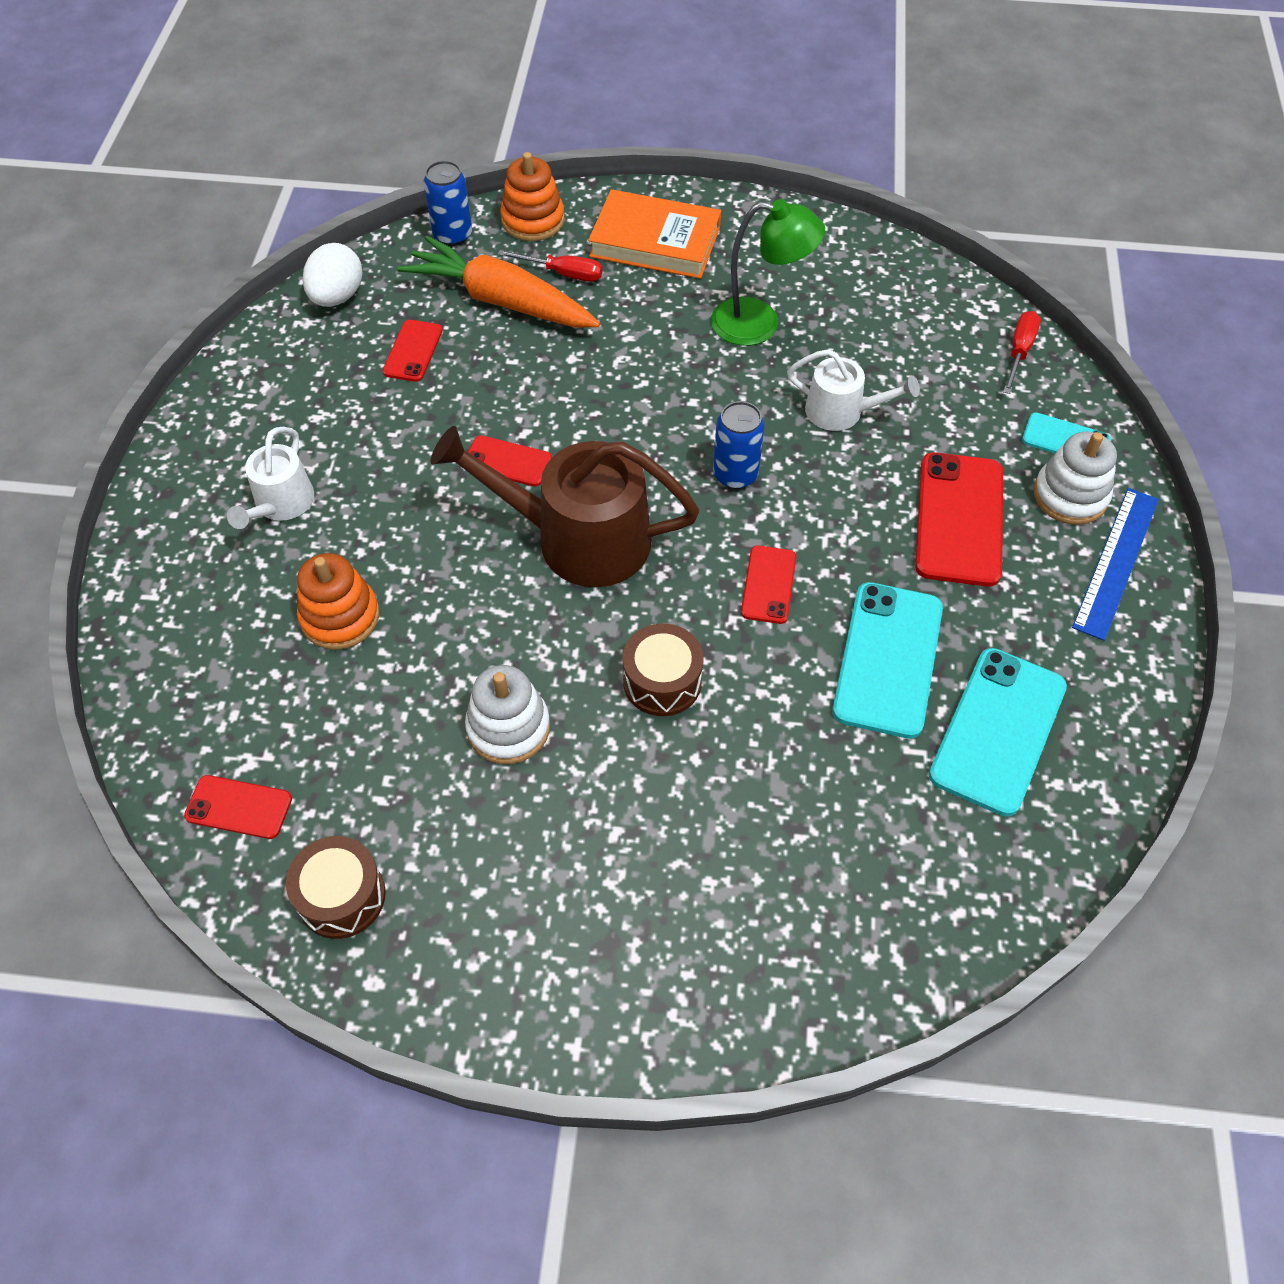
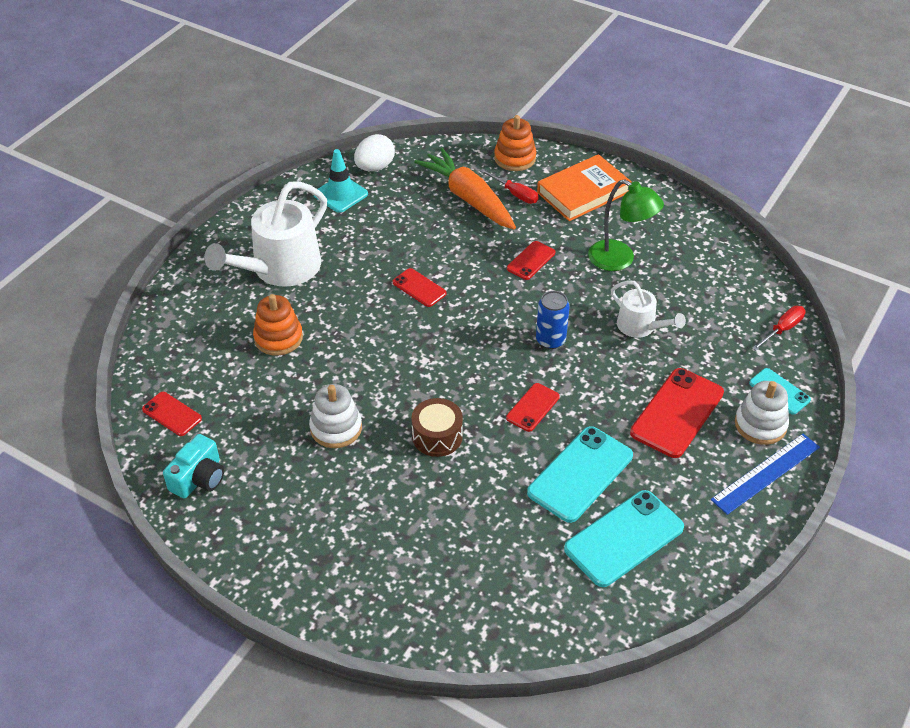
camera: 25 degrees right, 10 degrees down
(281, 504) = (280, 268): white watering can -> white watering can, size x1.84
(309, 355) = (340, 194): none -> turquoise traffic cone
(341, 896) = (199, 478): brown drum -> turquoise camera
(413, 351) = (400, 210): red phone -> red phone (531, 261)
(453, 235) = (462, 152): blue can -> none
(579, 539) = (435, 343): brown watering can -> none
(655, 241) = (583, 192): orange book -> orange book turned 75 degrees counterclockwise

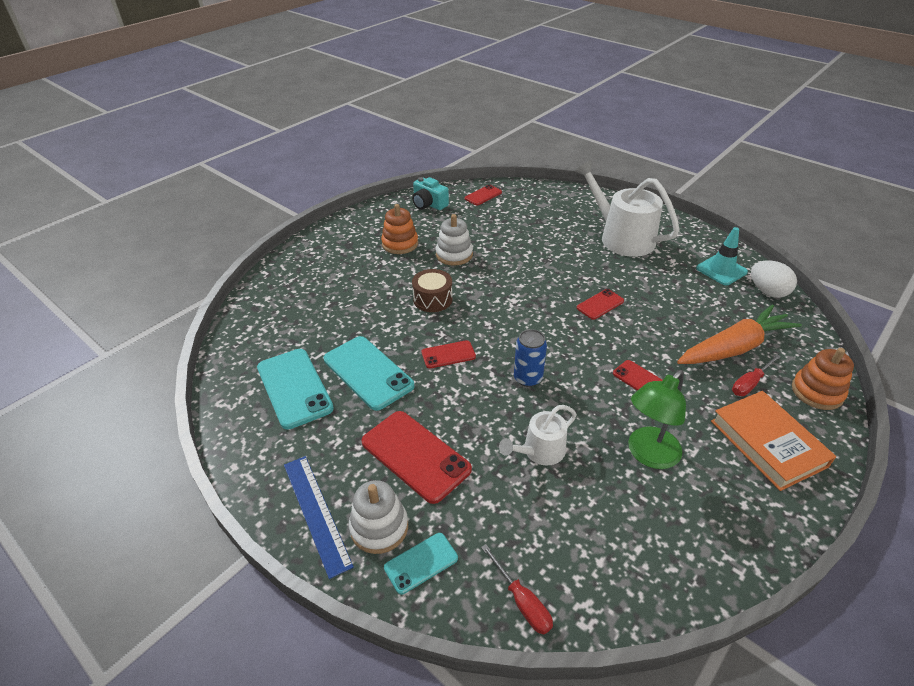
camera: 100 degrees right, 5 degrees down
(278, 338) = (546, 234): orange stacking toy -> orange stacking toy (400, 244)
(533, 407) = (448, 354): red phone -> red phone turned 60 degrees counterclockwise

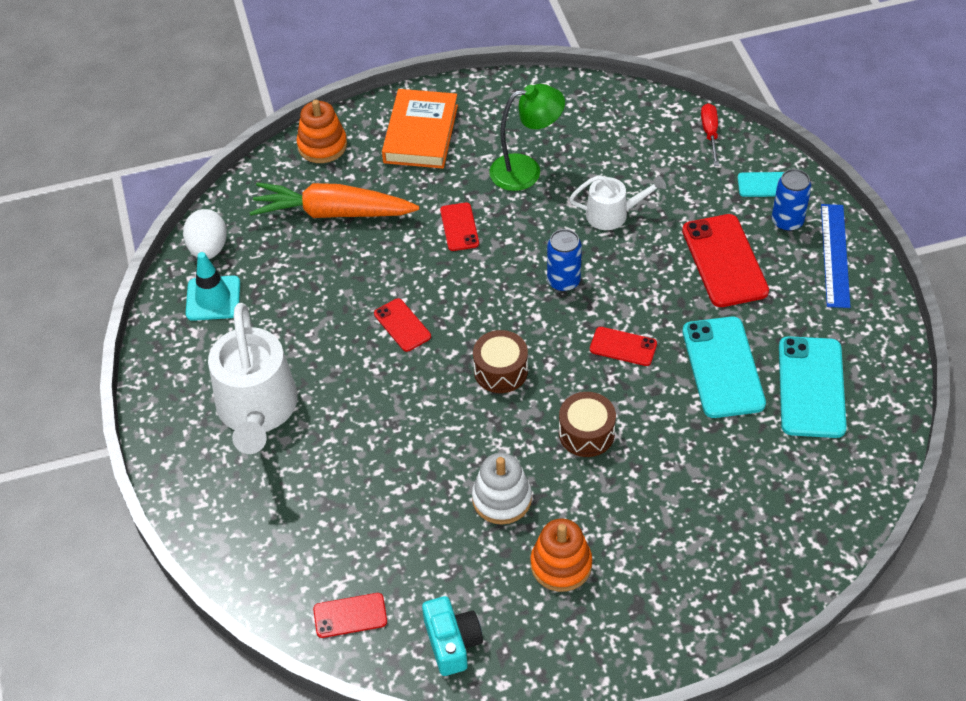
camera: 145 degrees left, 10 degrees up
(379, 527) = (787, 221): white stacking toy -> blue can
(514, 307) = (500, 371): none -> brown drum
(600, 304) = (402, 325): red phone -> red phone turned 60 degrees clockwise
(750, 383) = (367, 178): red screwdriver -> none

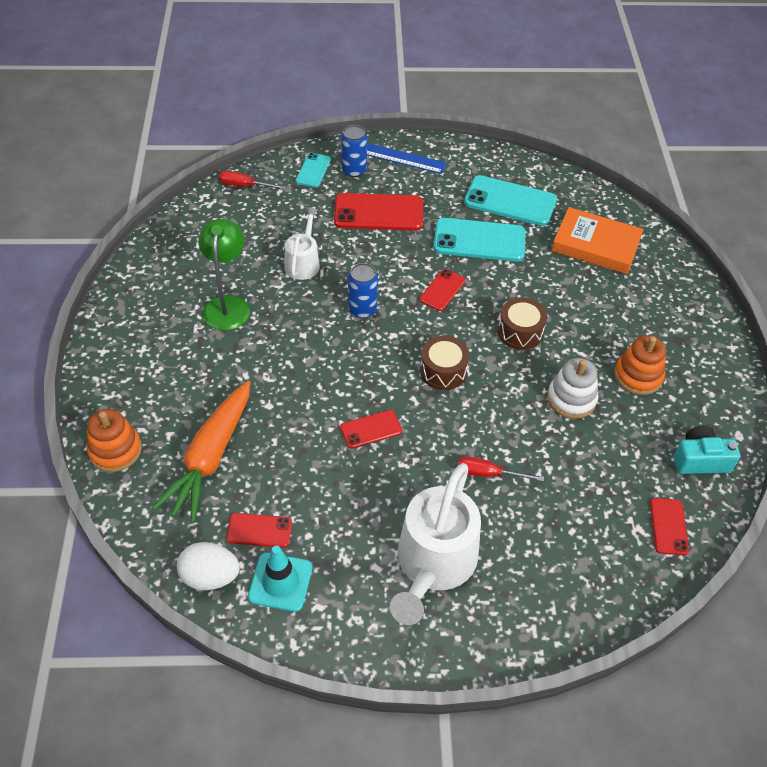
camera: 80 degrees left, 0 degrees up
(257, 409) = (434, 563): white watering can -> white watering can turned 105 degrees clockwise
(374, 436) = (488, 474): none -> red screwdriver
(420, 134) = (142, 369): orange book -> orange book (595, 245)
(459, 227) = (272, 364): red phone -> red phone (259, 530)

